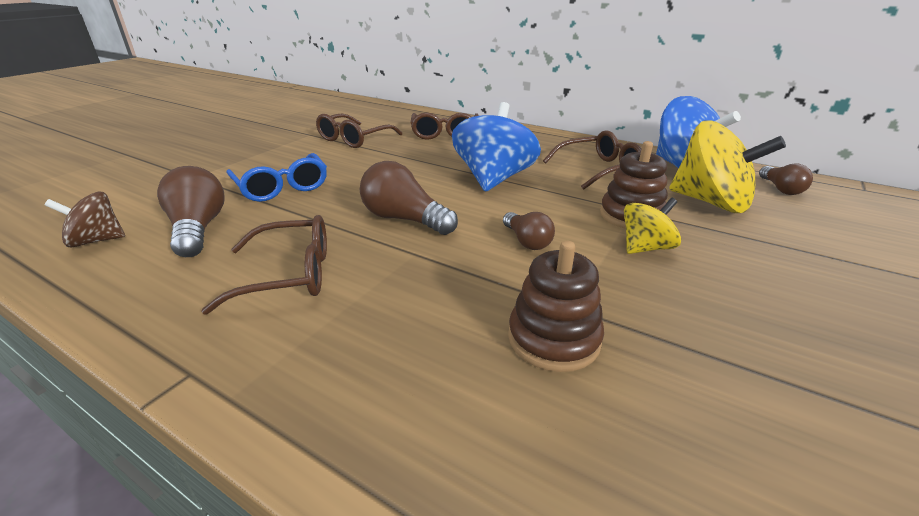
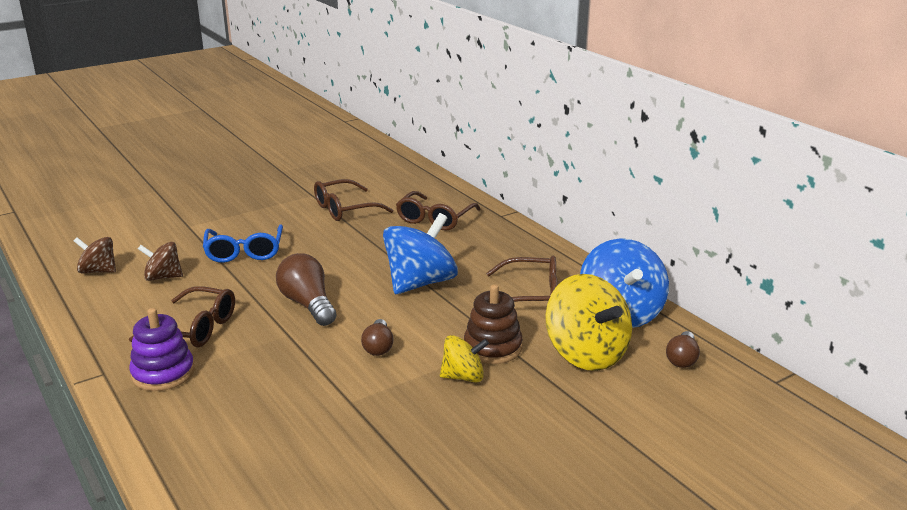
camera: 25 degrees right, 5 degrees down
(198, 229) = (163, 277): brown light bulb -> brown spinning top
(290, 344) = (163, 373): none -> purple stacking toy
(553, 339) = (314, 416): brown stacking toy -> none

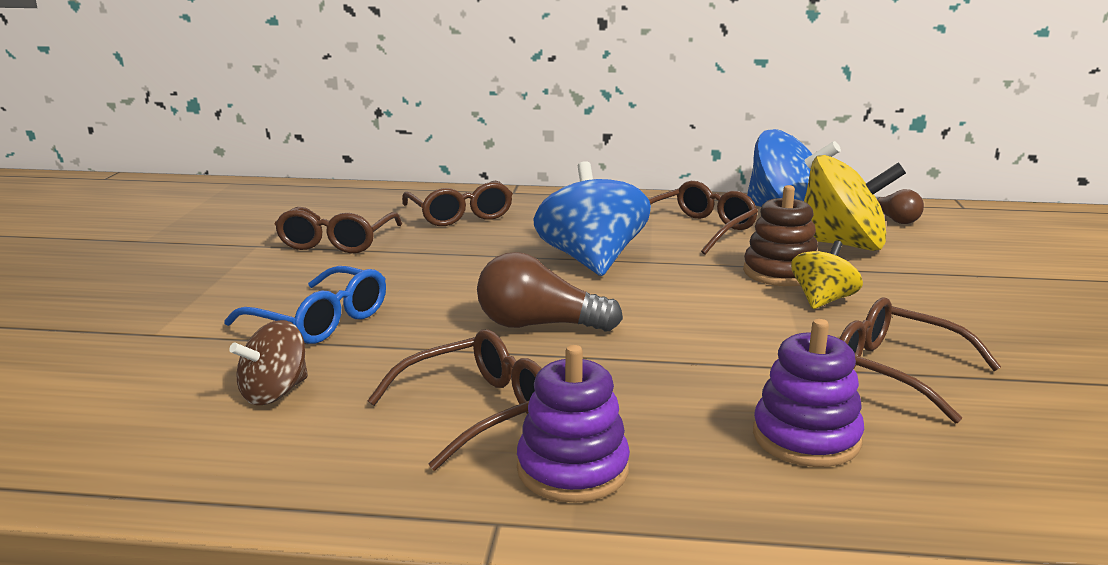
camera: 50 degrees left, 5 degrees down
(98, 271) = (136, 439): brown spinning top -> none
(258, 426) = (806, 438): none -> purple stacking toy
(378, 347) = (702, 319): brown light bulb -> none
(380, 433) = (896, 372): none -> brown glasses

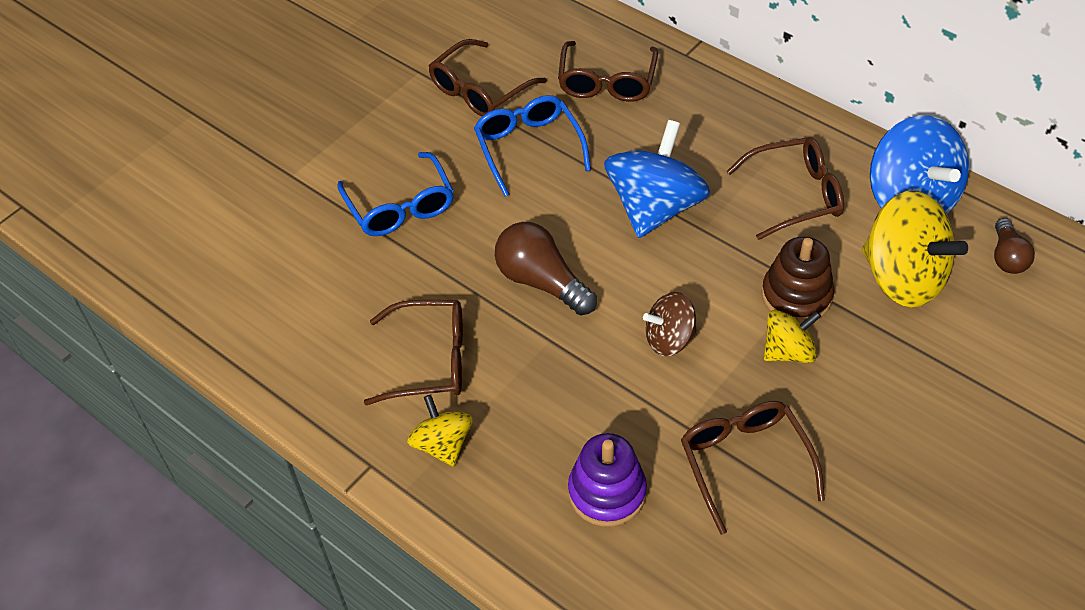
camera: 35 degrees right, 30 degrees up
(274, 393) = (326, 281): brown spinning top -> brown spinning top (669, 339)
(426, 259) = (528, 148): none -> blue glasses
(572, 469) = (442, 444): purple stacking toy -> yellow spinning top

